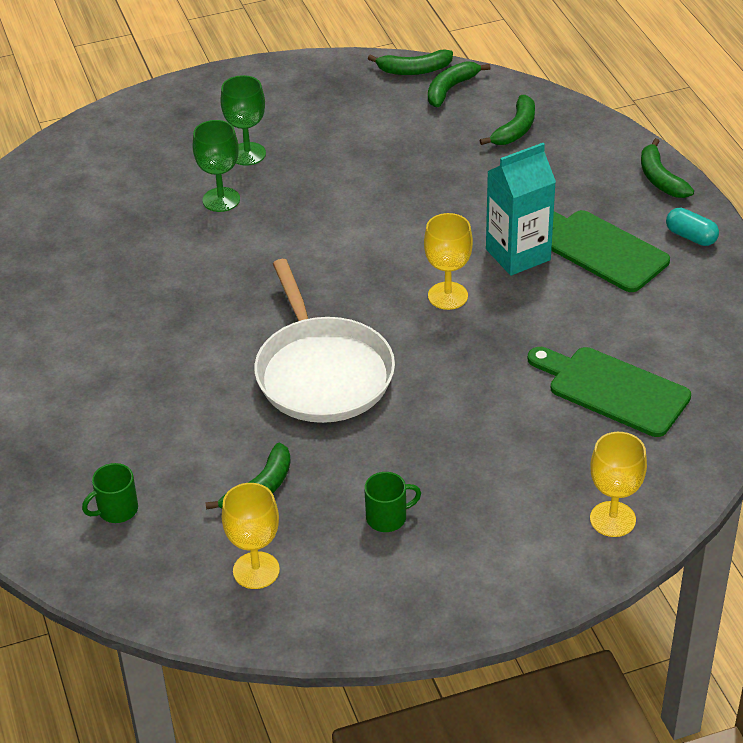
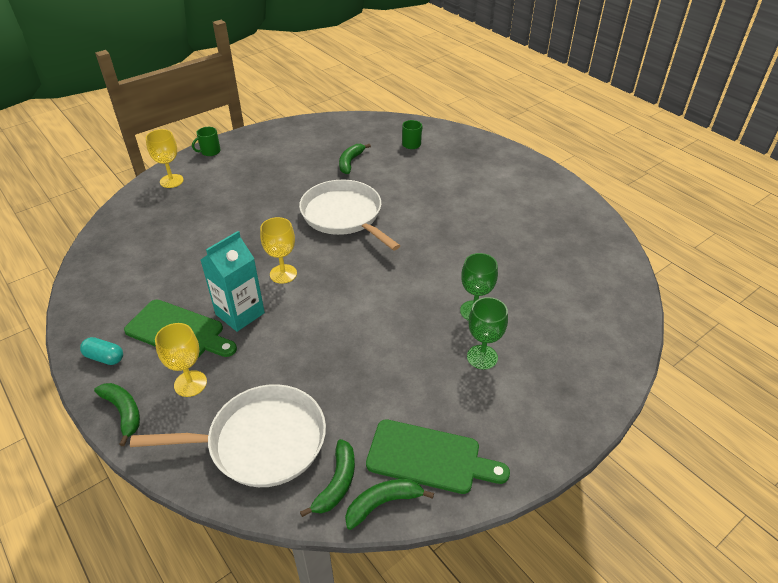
camera: 160 degrees right, 0 degrees up
(256, 570) = (336, 136): yellow goblet -> yellow goblet (190, 383)
(388, 517) = (284, 163): green mug -> green mug (210, 151)
(515, 129) = (261, 441): green banana -> white pan
(612, 389) = (170, 239): green cutting board -> green cutting board (429, 458)

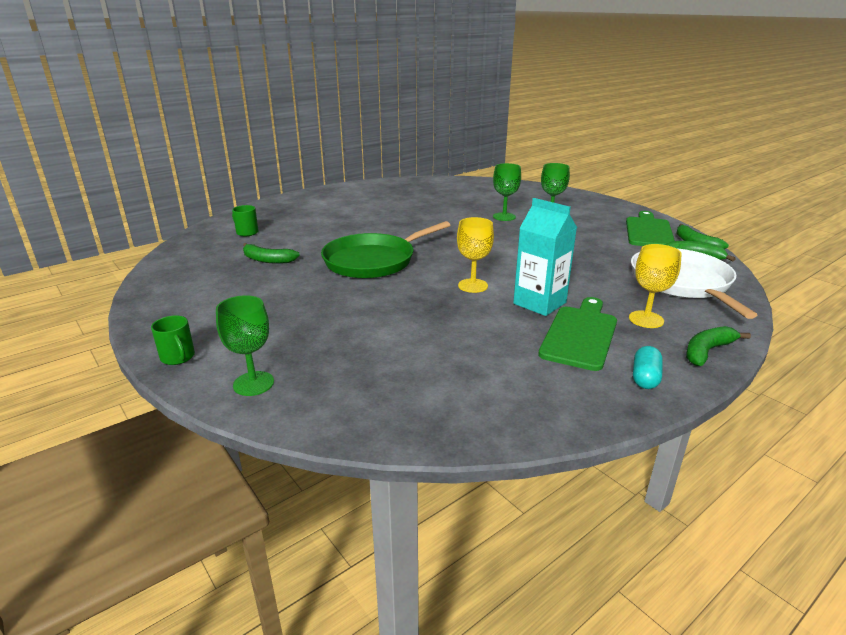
camera: 90 degrees left, 15 degrees down
(171, 181) = (253, 383): yellow goblet -> green goblet
(344, 215) = (373, 261): white pan -> green pan

